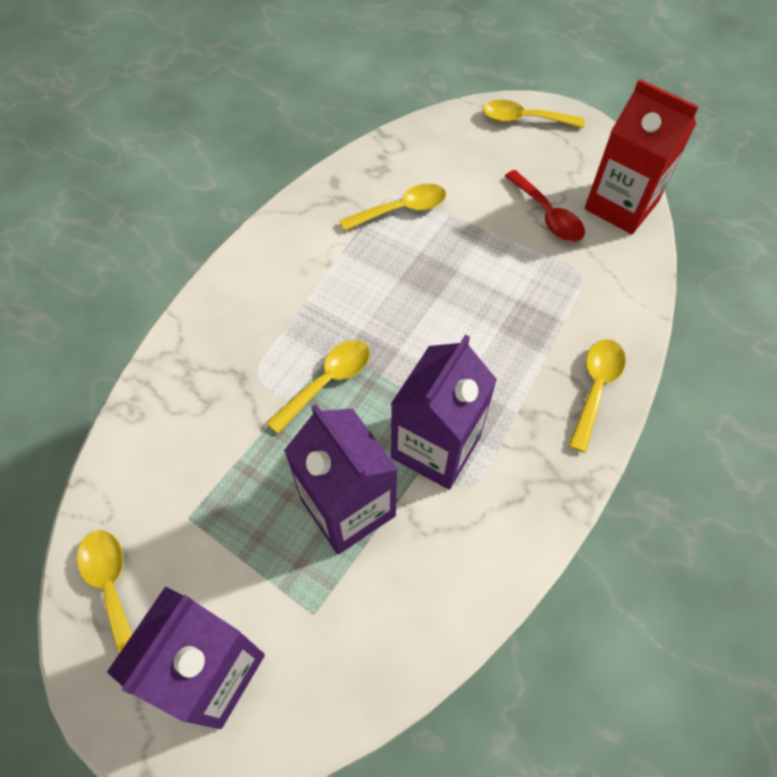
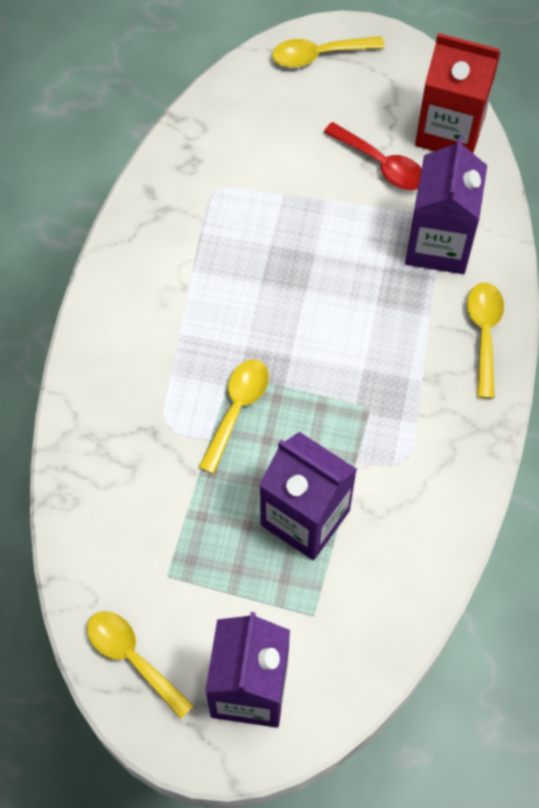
camera: 20 degrees left, 5 degrees up
(401, 210) = (233, 203): yellow spoon -> none
(436, 447) = (361, 437): purple carton -> purple carton (438, 244)

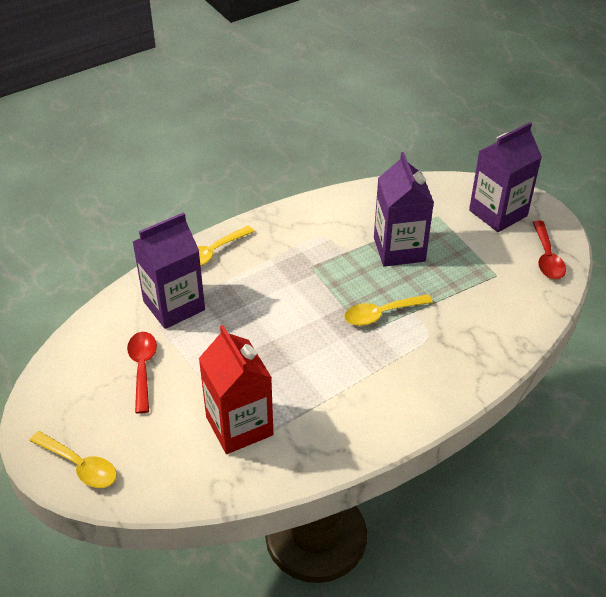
camera: 135 degrees left, 20 degrees down
(132, 658) = (547, 258): yellow spoon -> red spoon
(450, 131) = (80, 354): red carton -> red carton (239, 426)

